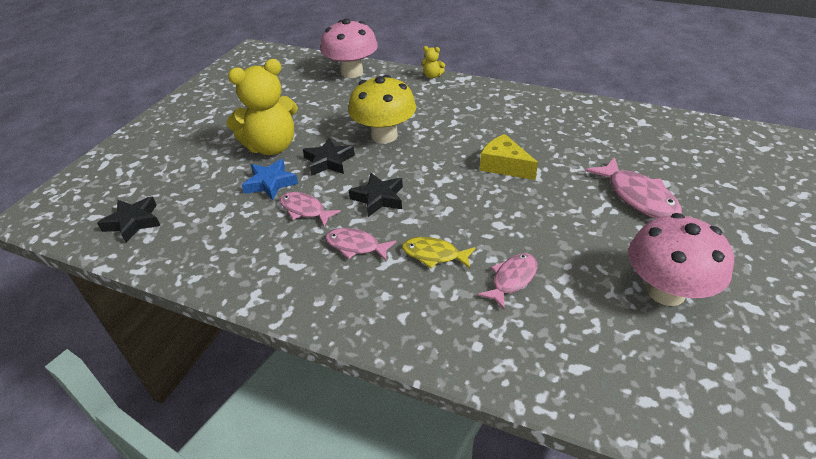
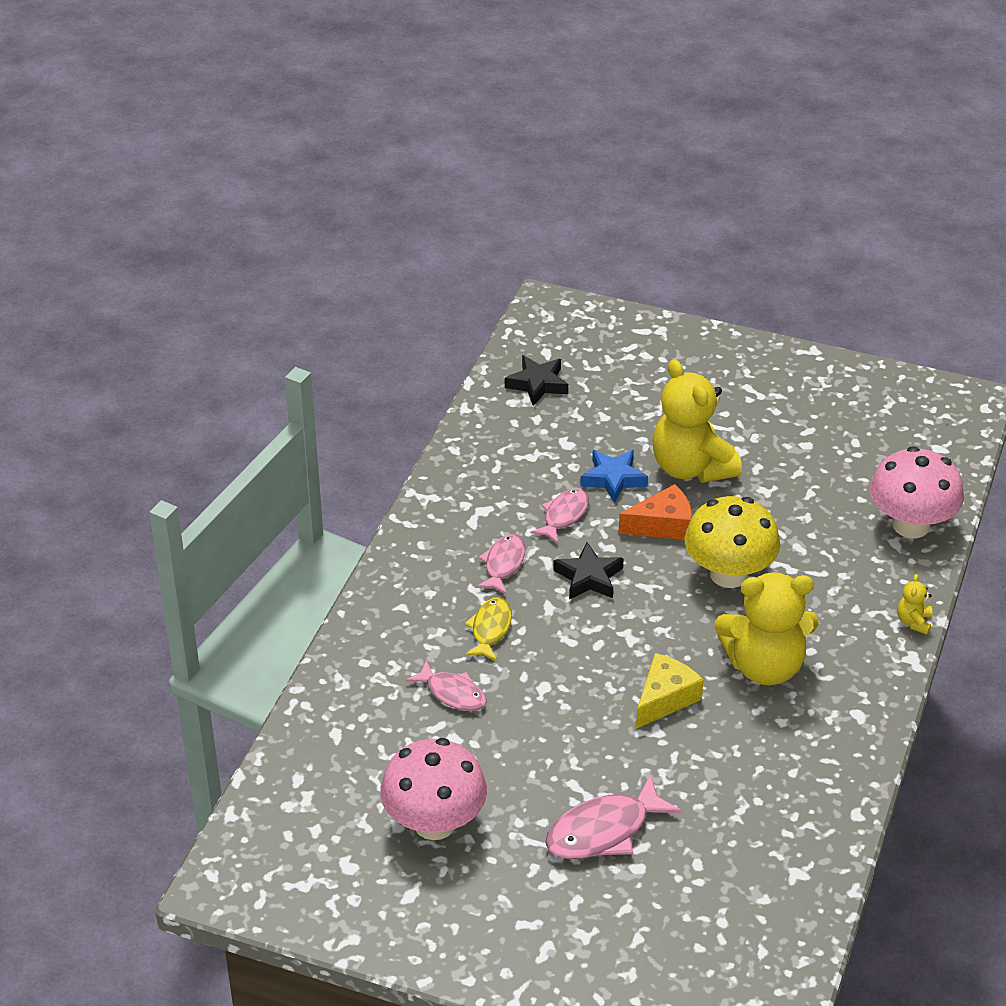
camera: 85 degrees right, 0 degrees up
(329, 161) = (663, 525): black star -> orange cheese
(470, 126) = (764, 666): none -> yellow teddy bear

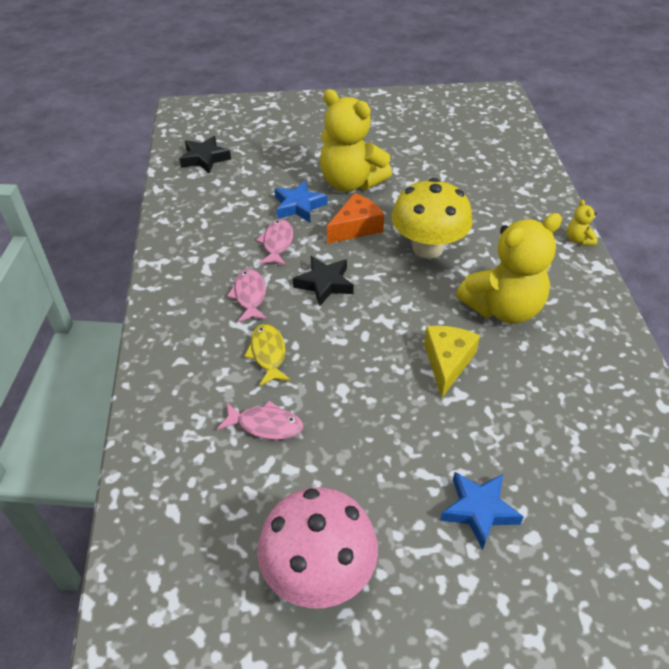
camera: 25 degrees left, 5 degrees up
(604, 831) = (479, 510): pink fish -> blue star
(911, 525) = (524, 176): pink mushroom -> none

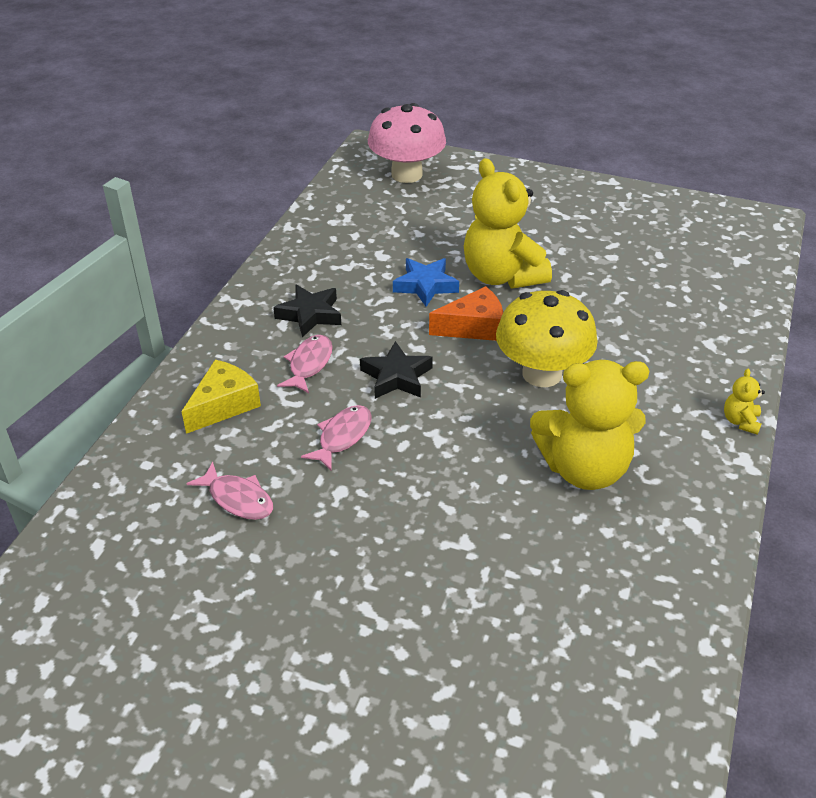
camera: 25 degrees right, 5 degrees down
(205, 159) = (358, 207): black star -> black star (310, 315)
(268, 354) = (288, 429): yellow fish -> none
(277, 243) = (375, 318): pink fish -> pink fish (342, 437)
(318, 572) = (193, 659): pink mushroom -> pink mushroom (406, 174)
(447, 362) = (475, 505): yellow cheese -> yellow cheese (224, 405)
(479, 510) = (399, 669): blue star -> none

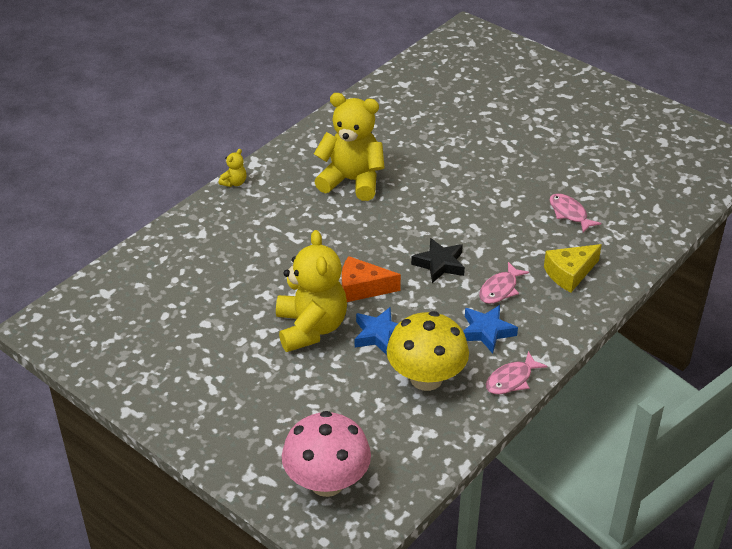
camera: 160 degrees left, 0 degrees up
(310, 315) = (486, 331): black star -> blue star
(342, 437) = (493, 233): pink fish -> pink fish (511, 380)
(542, 374) = (336, 241): yellow mushroom -> yellow mushroom (426, 378)

